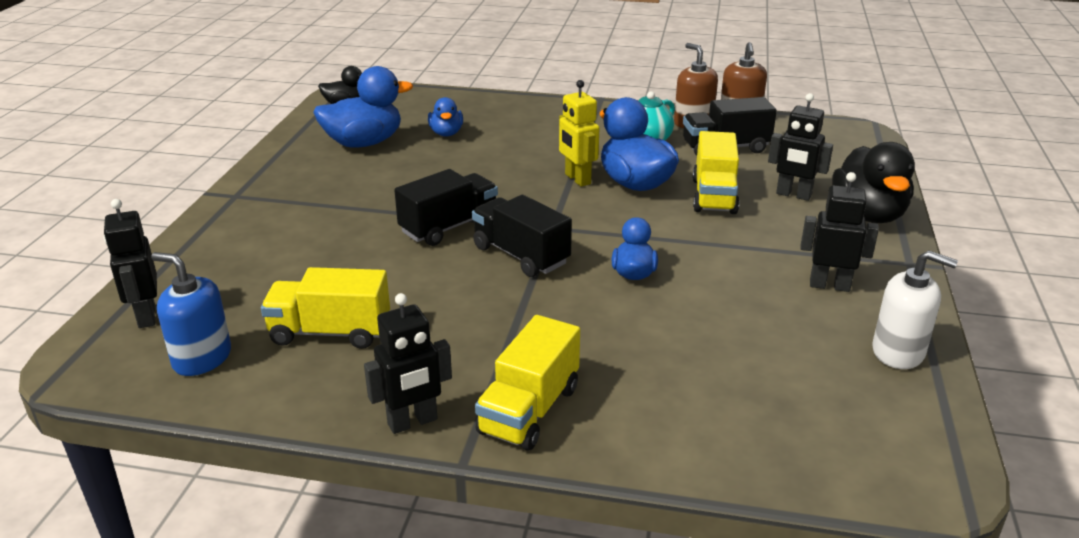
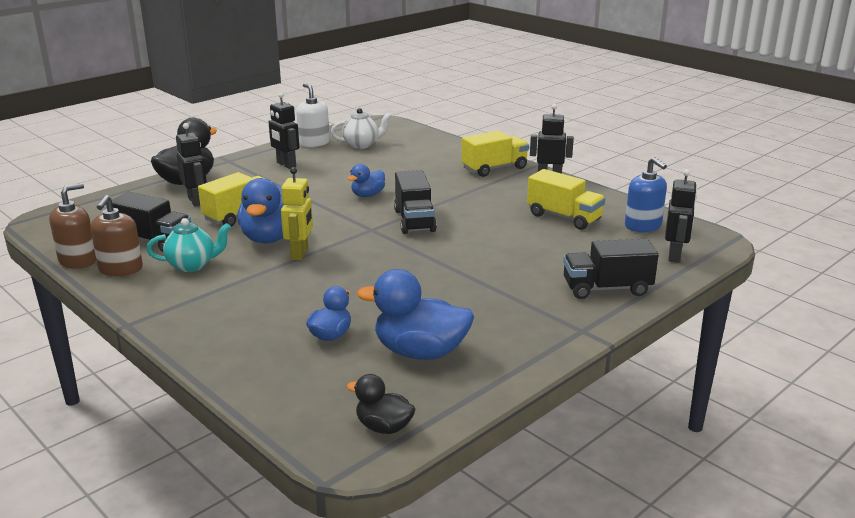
camera: 145 degrees left, 5 degrees down
(449, 227) = (436, 250): black truck -> black truck (606, 288)
(824, 381) = (362, 145): none -> white teapot

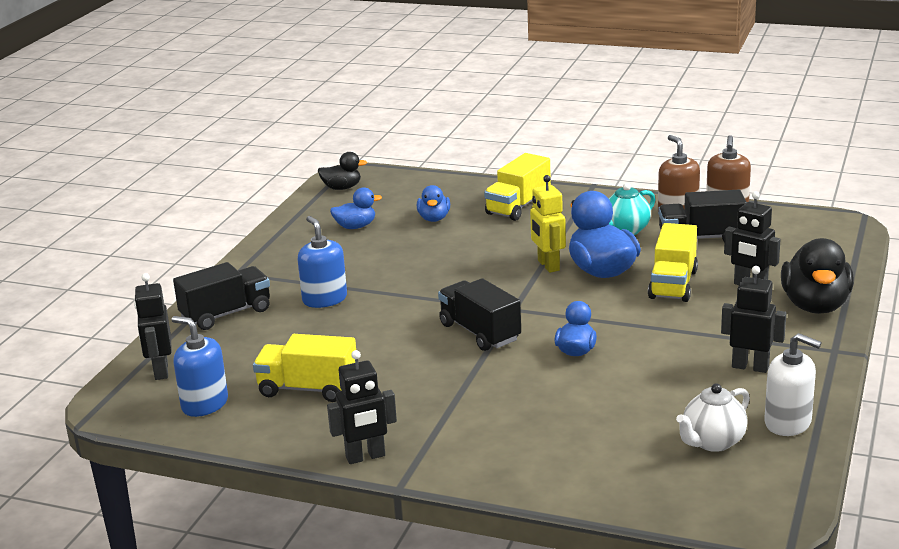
camera: 155 degrees right, 0 degrees up
(420, 352) = (355, 227): blue duck -> blue duck, size x0.56
(494, 168) = (460, 453): yellow truck -> yellow truck (518, 206)
(510, 277) = (324, 299): none -> blue soap dispenser

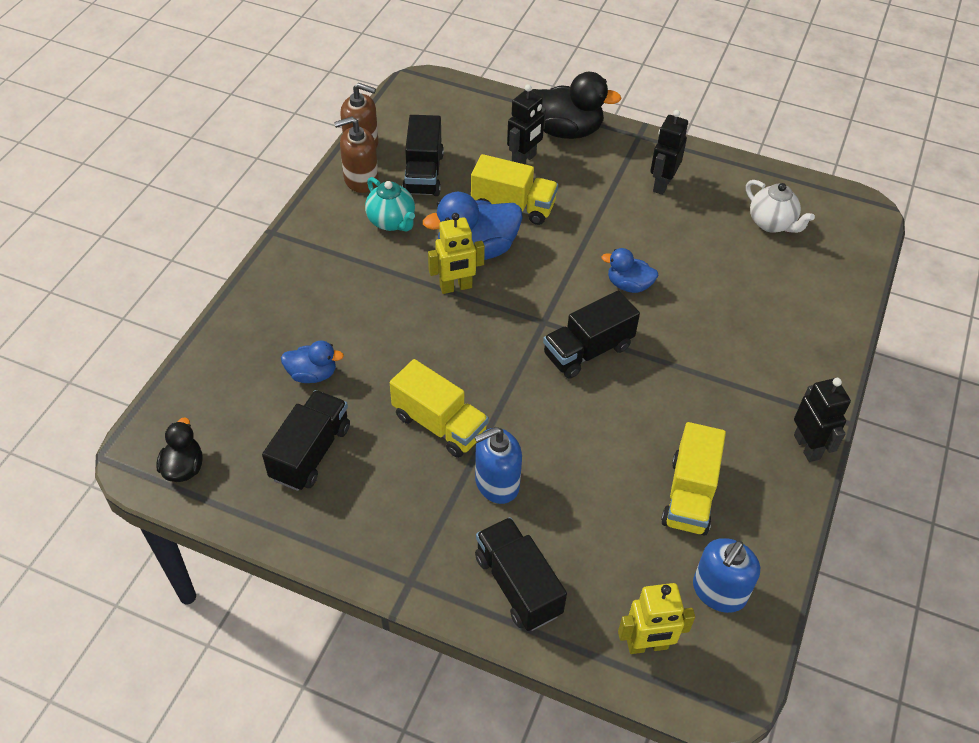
camera: 90 degrees left, 25 degrees up
(160, 371) = (647, 645): black robot -> yellow robot
(355, 227) = (311, 452): blue duck -> black truck
(518, 206) = (305, 297): yellow truck -> yellow truck (439, 424)
(788, 423) = (743, 180): white soap dispenser -> none

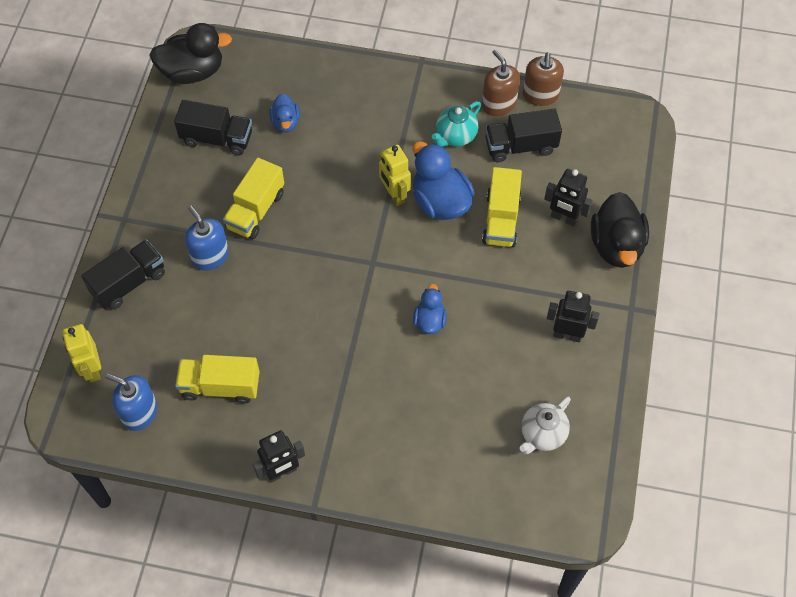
camera: 80 degrees right, 10 degrees up
(184, 467) = (192, 72): black duck -> black duck, size x1.78
(588, 351) = (348, 299): black truck -> none

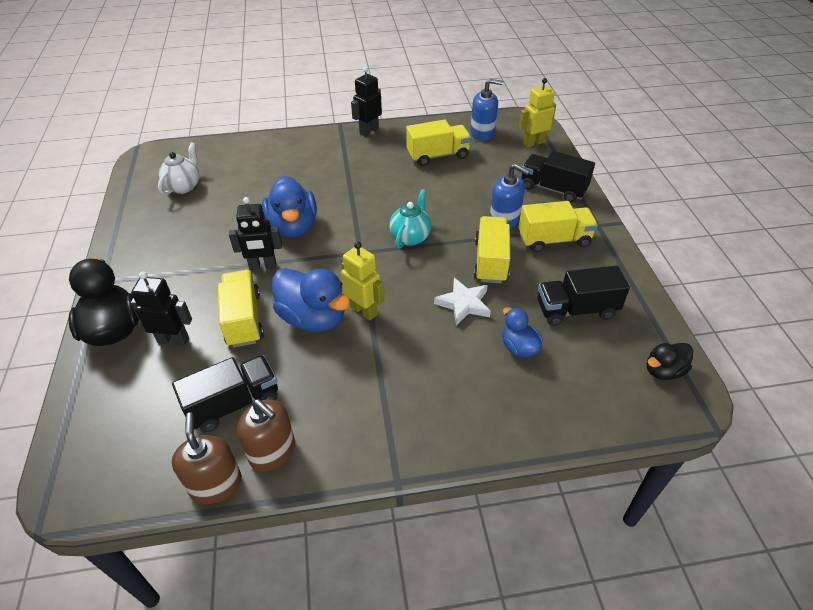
camera: 160 degrees right, 15 degrees down
(92, 369) = (533, 143): yellow robot -> yellow robot turned 75 degrees counterclockwise
(129, 283) = (553, 189): black truck -> black truck turned 90 degrees clockwise
(180, 215) = (554, 240): none -> yellow truck
(192, 72) = (663, 371): black duck -> black duck, size x0.56
(306, 174) = (464, 304): none -> white star
(429, 321) = (293, 227): blue duck -> blue duck, size x1.78
(455, 136) = (317, 391): turquoise teapot -> turquoise teapot (410, 237)
(567, 334) = (166, 247): black robot -> black robot (263, 266)

